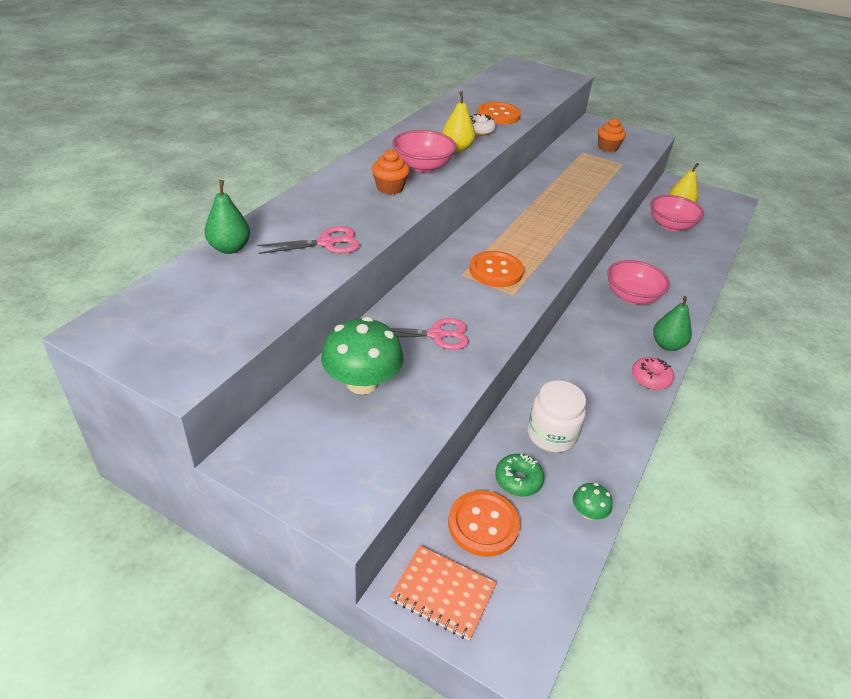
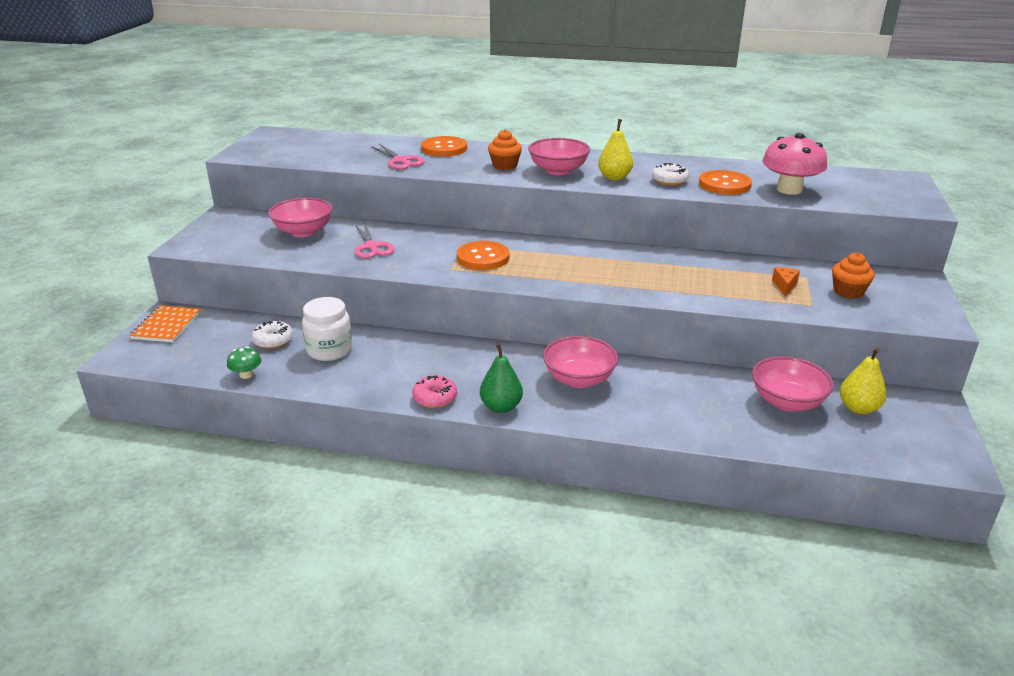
camera: 75 degrees right, 10 degrees down
(230, 248) = (373, 140): green pear -> none
(362, 382) = (303, 232): green mushroom -> pink bowl
(483, 524) = (226, 332): orange button -> orange button (444, 148)
(518, 480) = (273, 341): green donut -> white donut
(520, 99) = (789, 189): none -> pink mushroom
(593, 163) = (784, 286): none -> orange cheese

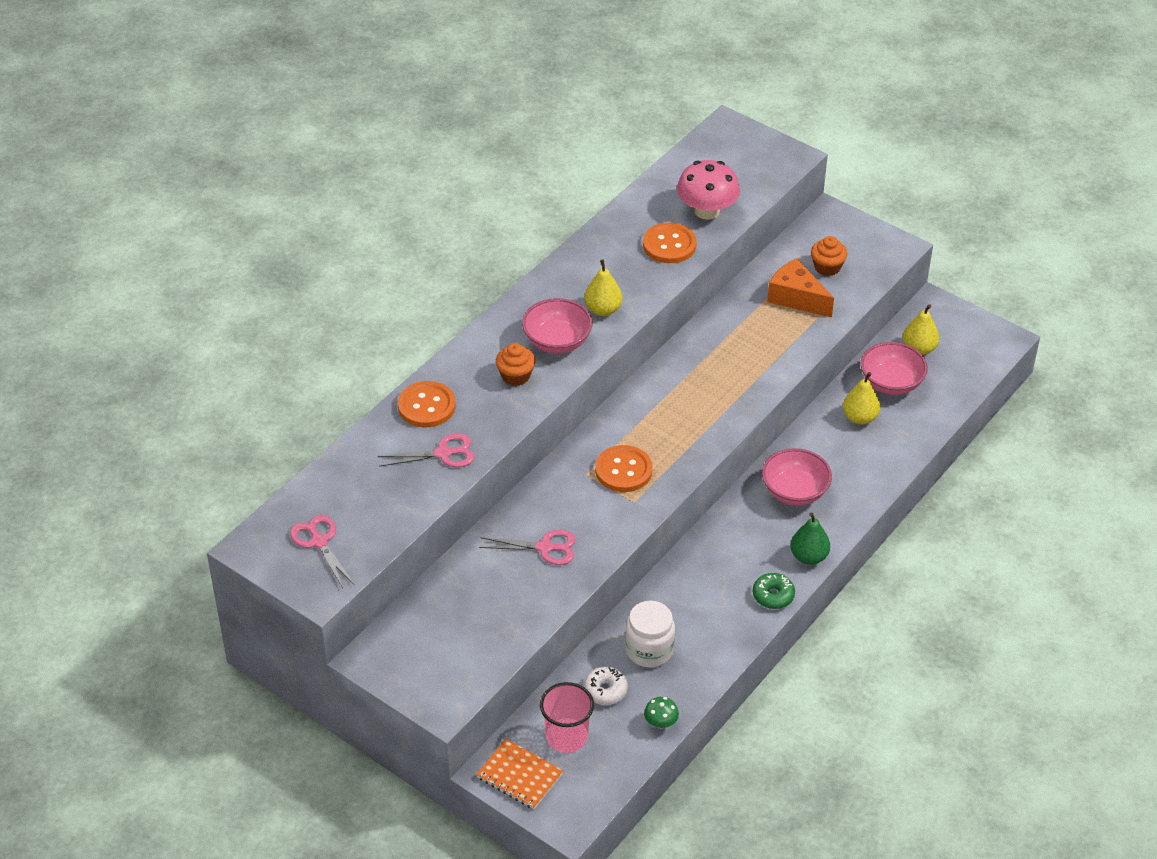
camera: 65 degrees left, 15 degrees up
(215, 335) = (566, 737): none -> pink cup
(286, 146) = (319, 542): none -> pink scissors
(303, 232) = (468, 595): pink bowl -> none
(435, 398) = (773, 596): pink donut -> green donut
(669, 181) = (636, 276): white donut -> none
(716, 394) = (860, 417): none -> yellow pear
(784, 286) = (796, 298): orange cheese -> orange cheese, size x2.01

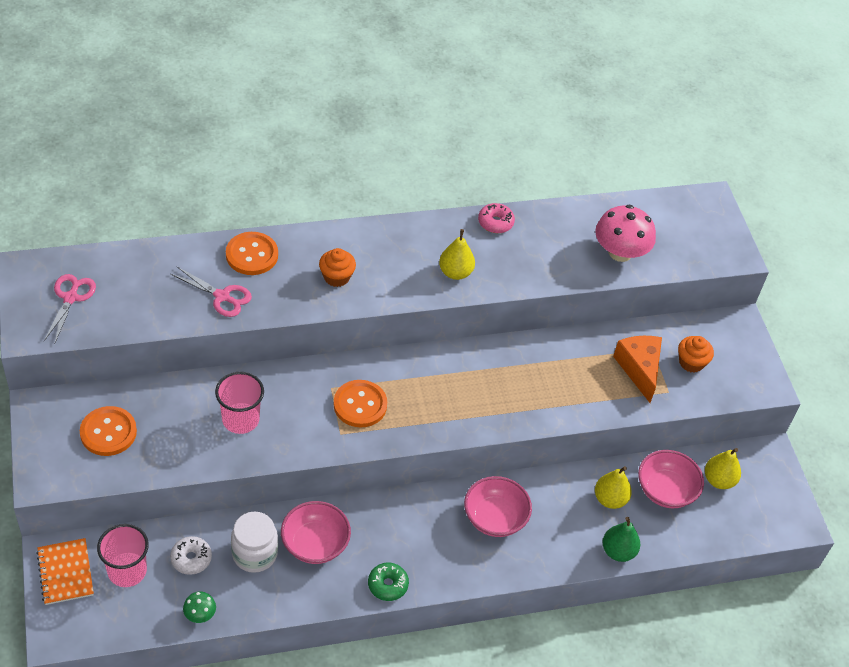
camera: 35 degrees right, 5 degrees up
(545, 548) = (240, 419): pink scissors -> pink cup
(557, 341) = (395, 273): pink bowl -> pink bowl (315, 544)
(588, 251) = (495, 222): none -> pink donut
(669, 245) = (561, 258): orange button -> orange button (108, 432)
(809, 556) = (448, 576): green pear -> green pear (618, 551)

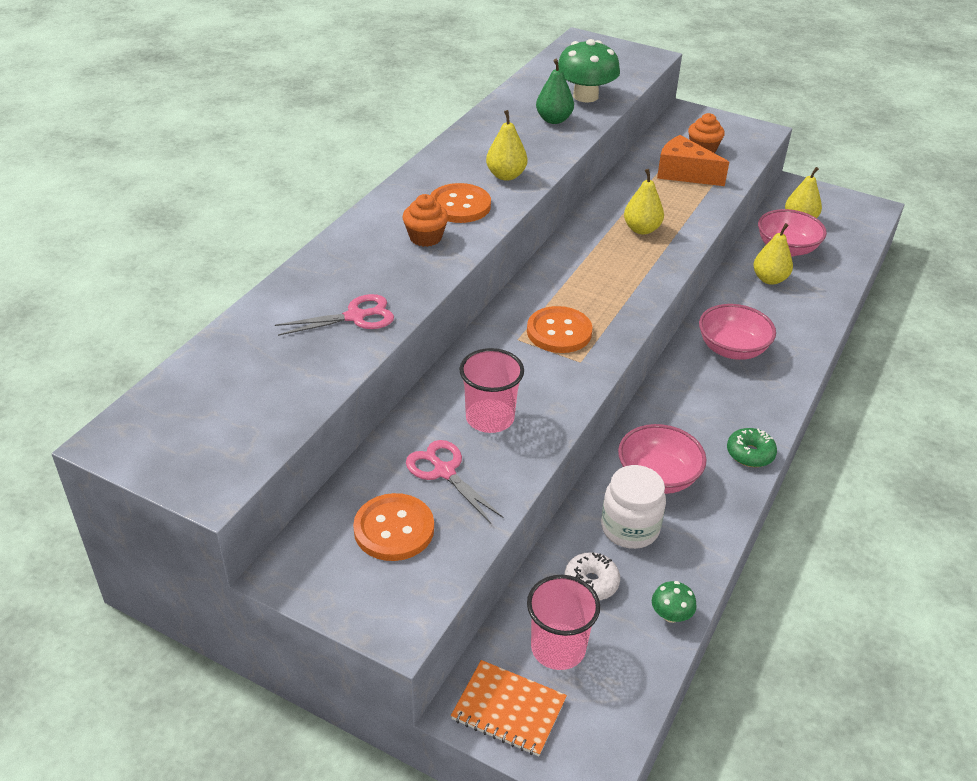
camera: 45 degrees left, 10 degrees down
(70, 298) = (207, 426): pink scissors -> pink scissors (444, 471)
(252, 255) = (327, 272): orange button -> orange button (459, 205)
(495, 222) = (476, 131): pink donut -> none
(531, 384) = (641, 229): none -> yellow pear
(618, 551) = (827, 303): green pear -> green pear (553, 120)
(620, 252) = (585, 96): pink mushroom -> green mushroom

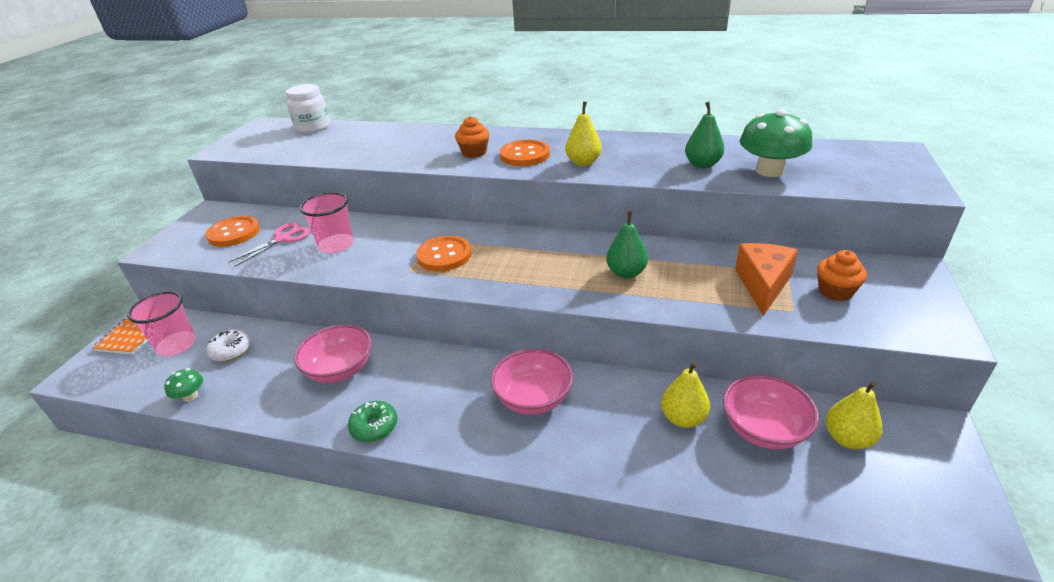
camera: 80 degrees right, 5 degrees down
(355, 317) = (373, 151): pink scissors -> none
(630, 528) = (283, 362): white jar -> white jar (313, 127)
(641, 229) = (626, 273): yellow pear -> green pear

